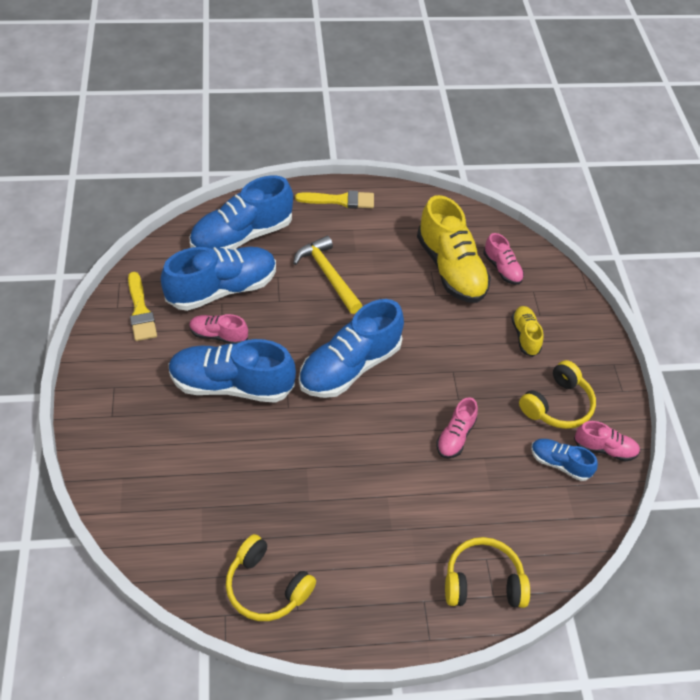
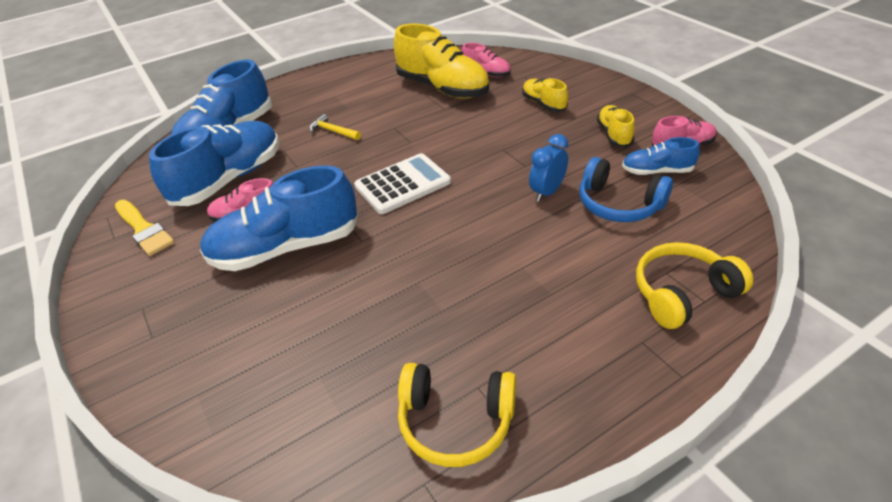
camera: 20 degrees left, 10 degrees down
(328, 275) = (333, 131): yellow hammer -> yellow hammer, size x0.57
(340, 200) = (310, 83): yellow brush -> none
(349, 367) = (402, 184): blue shoe -> white calculator
(455, 436) = (547, 192): pink shoe -> blue clock
(502, 479) = (618, 204): none -> blue headphones
(557, 405) = (614, 134): yellow headphones -> yellow shoe

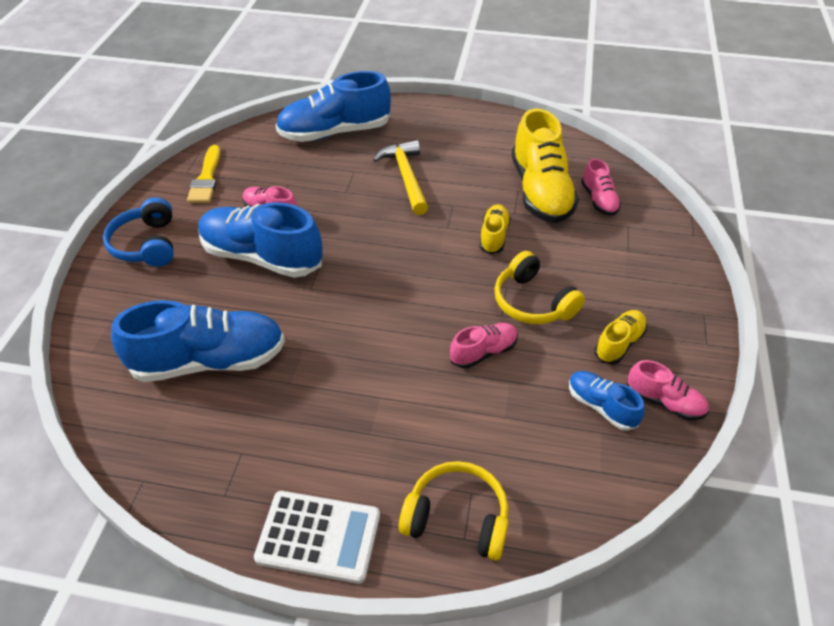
camera: 40 degrees right, 5 degrees up
(230, 179) = (294, 173): blue shoe -> blue shoe (209, 361)
(333, 131) = (406, 177): yellow hammer -> yellow hammer, size x1.77
(402, 184) = (392, 262): white calculator -> white calculator (318, 537)
(455, 421) = (202, 462): yellow headphones -> yellow headphones (532, 302)
(543, 104) = (603, 267): yellow shoe -> yellow shoe (494, 236)
(547, 192) = (483, 352): blue clock -> pink shoe
(618, 204) = (523, 408): blue headphones -> blue headphones (146, 244)

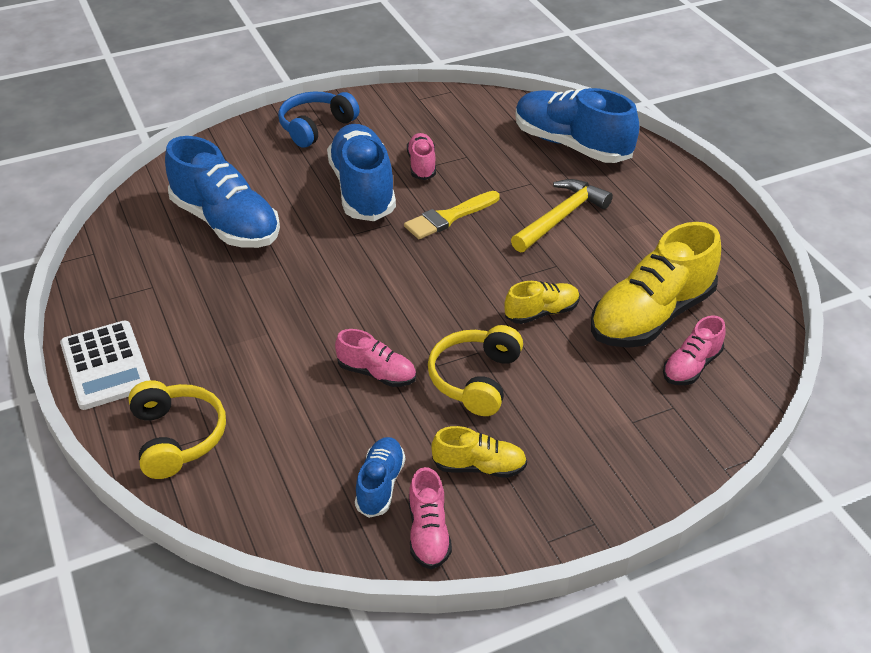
camera: 55 degrees right, 5 degrees down
(206, 179) = (423, 112): yellow brush -> yellow brush (449, 217)

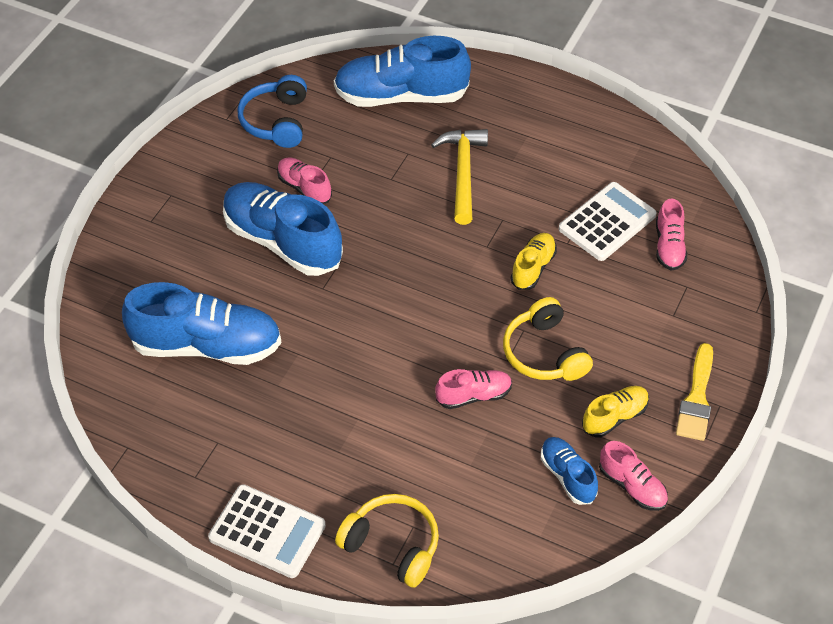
camera: 40 degrees left, 10 degrees up
(316, 127) = (169, 202): blue headphones -> blue headphones (276, 121)
(449, 217) = (380, 226): yellow brush -> yellow brush (696, 398)
(651, 316) = (607, 222): yellow shoe -> white calculator

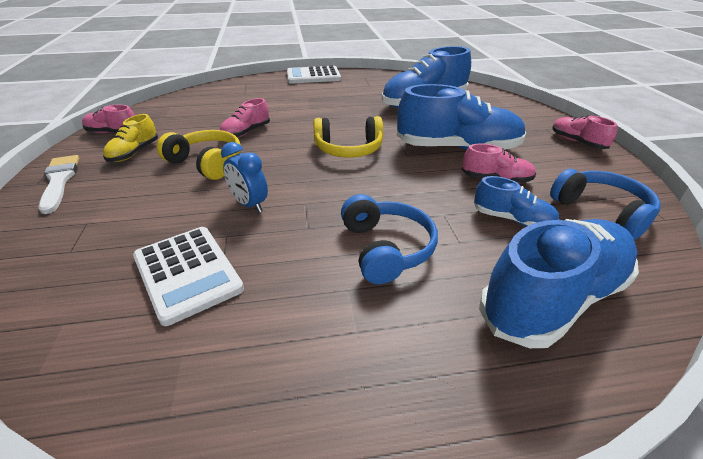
camera: 145 degrees right, 15 degrees down
(392, 545) = (250, 86): yellow headphones -> yellow headphones (348, 149)
(463, 173) = (386, 248): yellow hammer -> blue headphones
(533, 268) = (249, 205): yellow shoe -> blue clock
(567, 476) = (161, 125): blue shoe -> blue shoe (512, 219)
(607, 222) = (187, 273): white calculator -> white calculator turned 45 degrees counterclockwise
(669, 246) = (96, 280): pink shoe -> pink shoe (577, 142)
(696, 398) = (59, 181): yellow brush -> white brush

